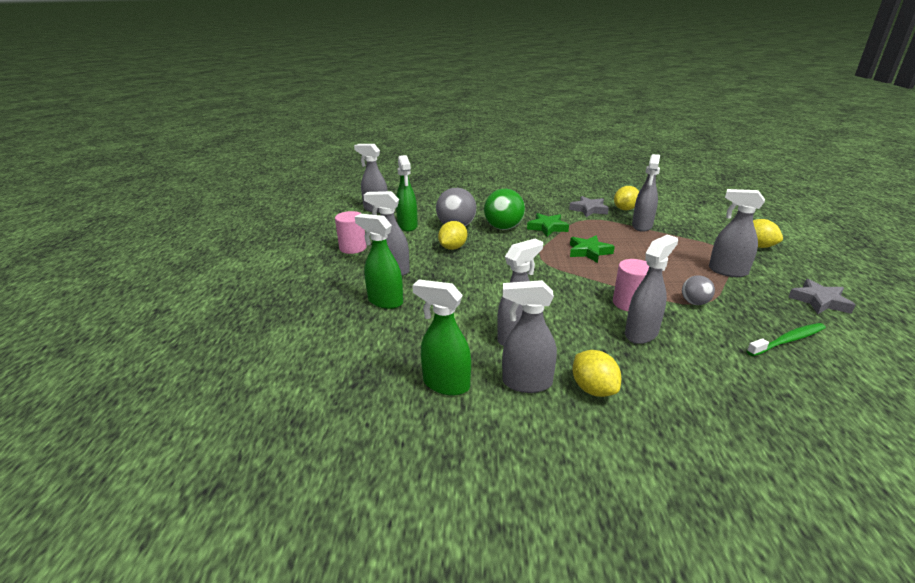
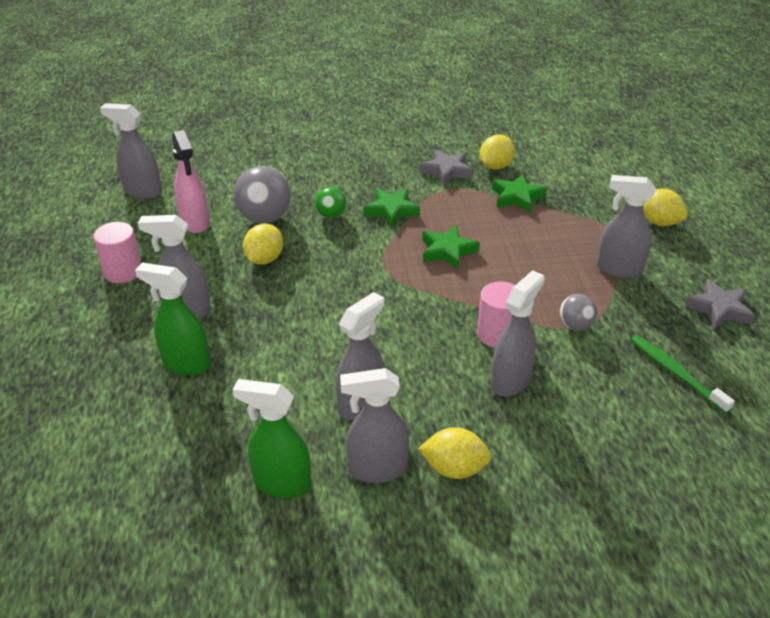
camera: 10 degrees left, 10 degrees up
(407, 226) = (195, 223): green spray bottle -> pink spray bottle
(503, 228) = (331, 215): green ball -> green ball, size x0.56
(593, 389) = (454, 468): yellow lemon -> yellow lemon turned 45 degrees counterclockwise
(642, 226) = (517, 197): grey spray bottle -> green star
(788, 340) = (675, 373): green toothbrush -> green toothbrush turned 90 degrees counterclockwise

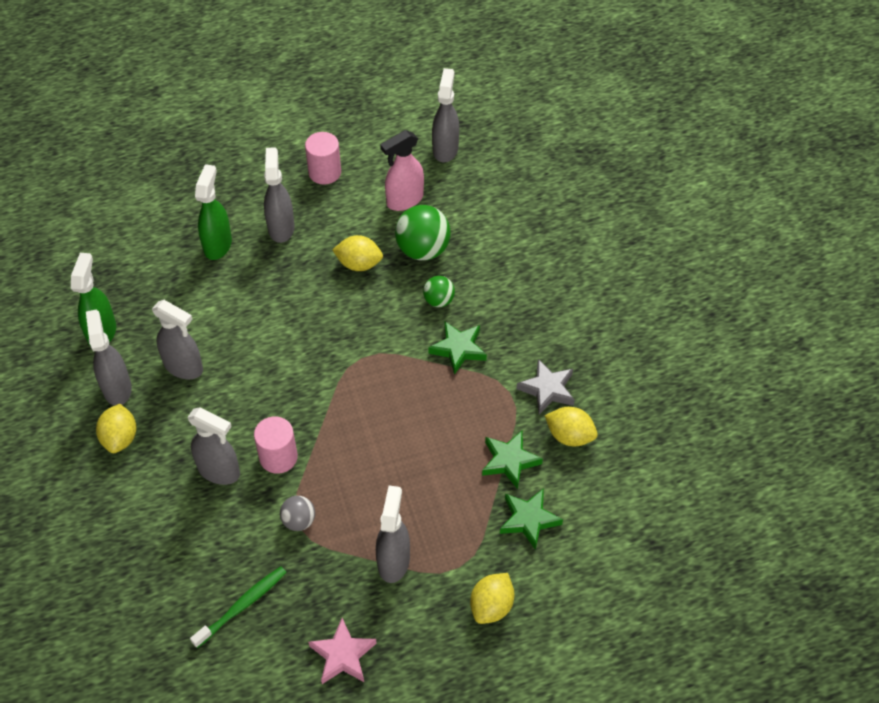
camera: 80 degrees right, 15 degrees up
(265, 218) = (423, 250): grey ball -> green ball
(447, 251) = (397, 405): green star -> green star (528, 520)
(719, 309) = (343, 655): grey star -> pink star

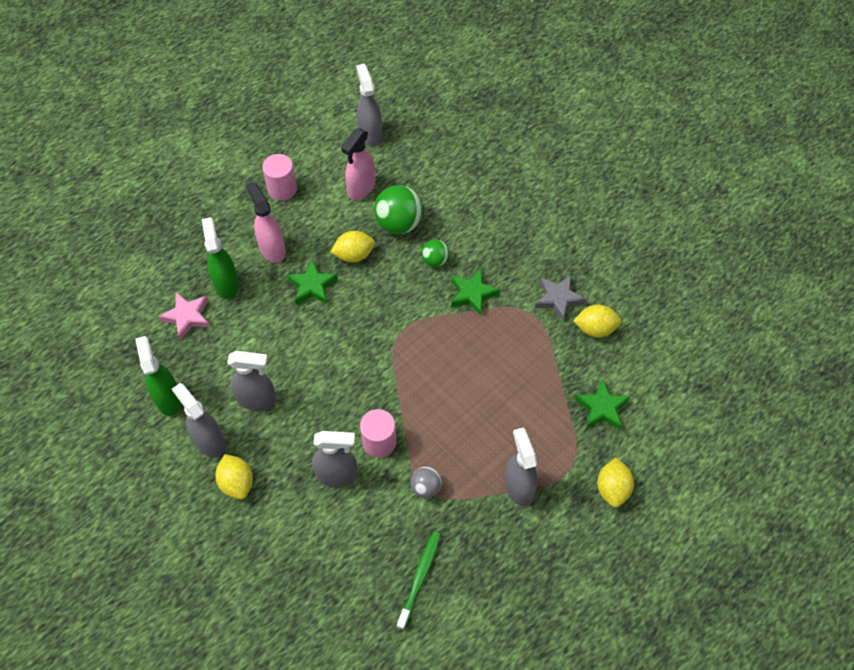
camera: 25 degrees left, 5 degrees up
(281, 227) = (272, 249): grey spray bottle -> pink spray bottle
(343, 655) = (522, 580): pink star -> pink star (187, 317)
(509, 461) = (561, 368): green star -> green star (312, 286)

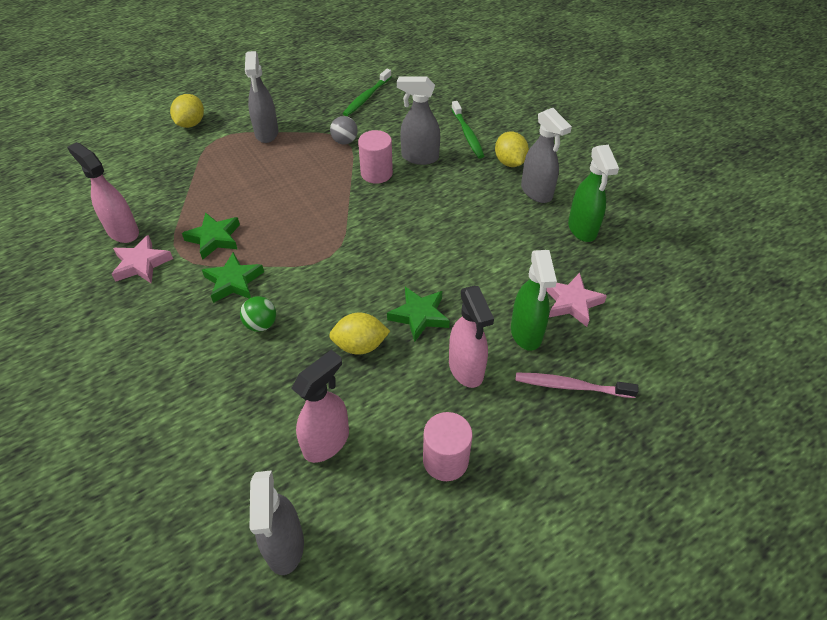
camera: 170 degrees left, 10 degrees down
(195, 248) = (571, 386): none -> pink toothbrush
(257, 399) = (490, 217): grey spray bottle -> none
(286, 524) = (467, 134): none -> green toothbrush
(399, 224) = (289, 379): green ball -> none
(558, 299) = (141, 264): grey star -> pink star
(595, 329) = (122, 231): yellow lemon -> pink spray bottle
(602, 408) = (162, 172): green star -> green star (214, 238)

